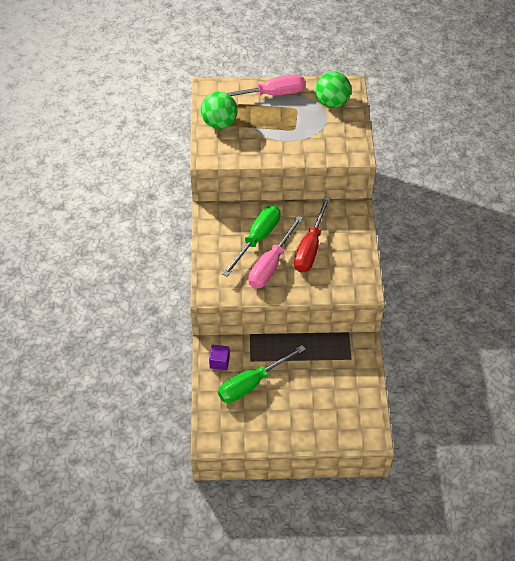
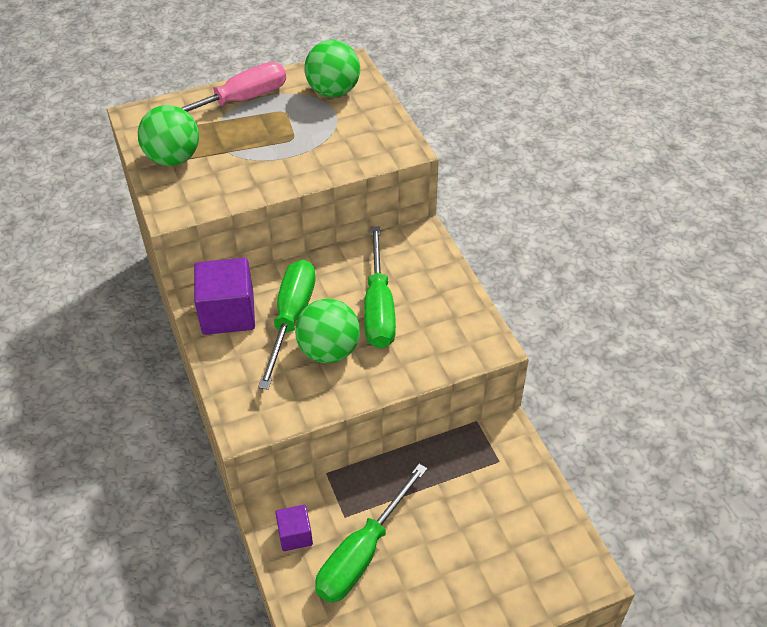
camera: 20 degrees left, 5 degrees down
(223, 225) = (228, 313): none -> purple cube
(271, 265) = (329, 351): pink screwdriver -> green ball
(310, 247) = (378, 307): red screwdriver -> green screwdriver

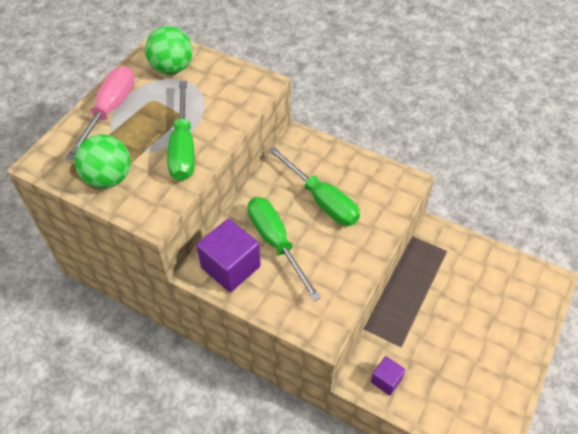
camera: 40 degrees left, 5 degrees up
(329, 351) = (322, 247): green ball -> none
(362, 553) = (433, 360): green screwdriver -> green screwdriver (183, 147)

